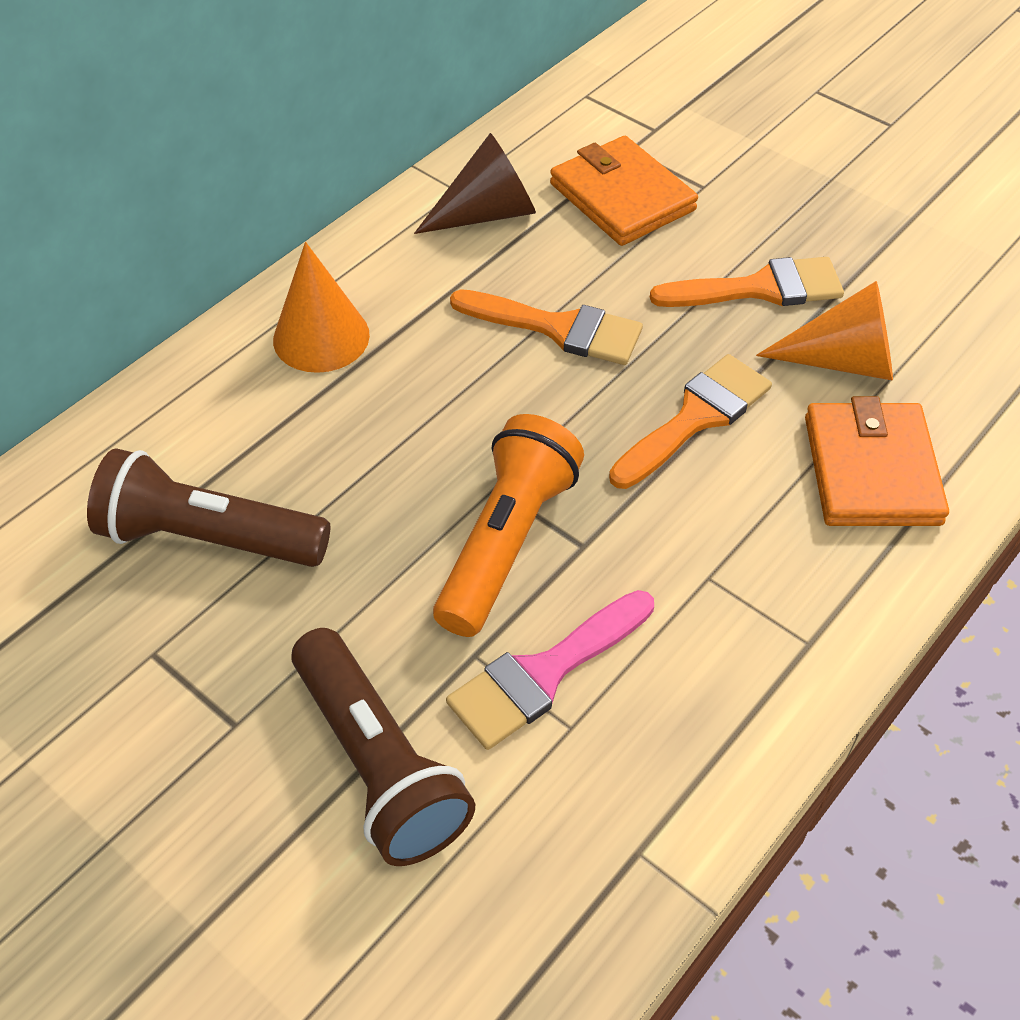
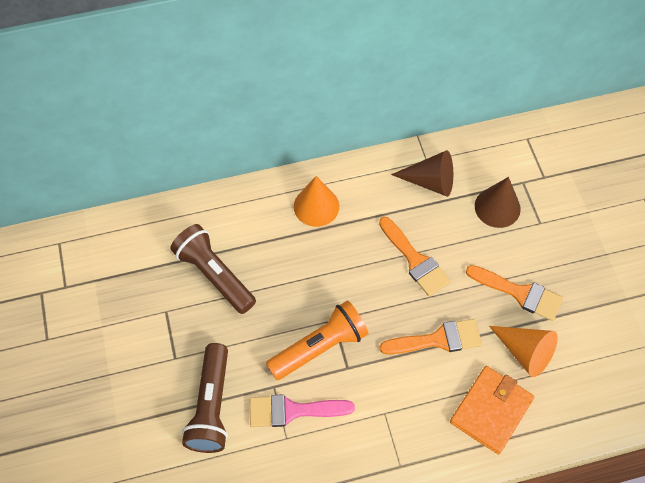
camera: 35 degrees right, 10 degrees up
(622, 197) = (497, 207): orange wallet -> brown cone

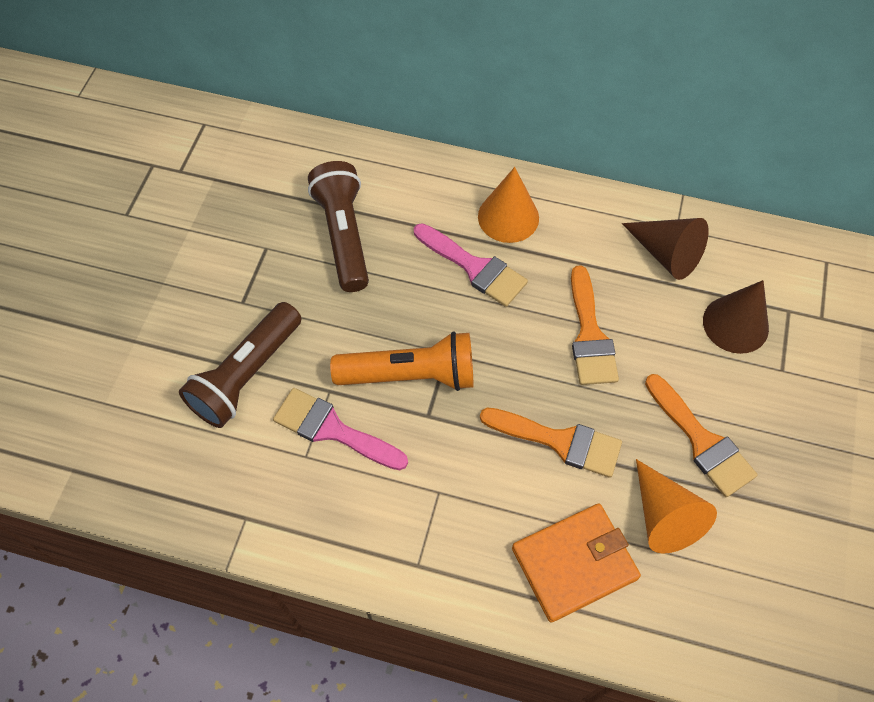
camera: 30 degrees right, 0 degrees up
(316, 252) = (475, 267): none -> pink brush

